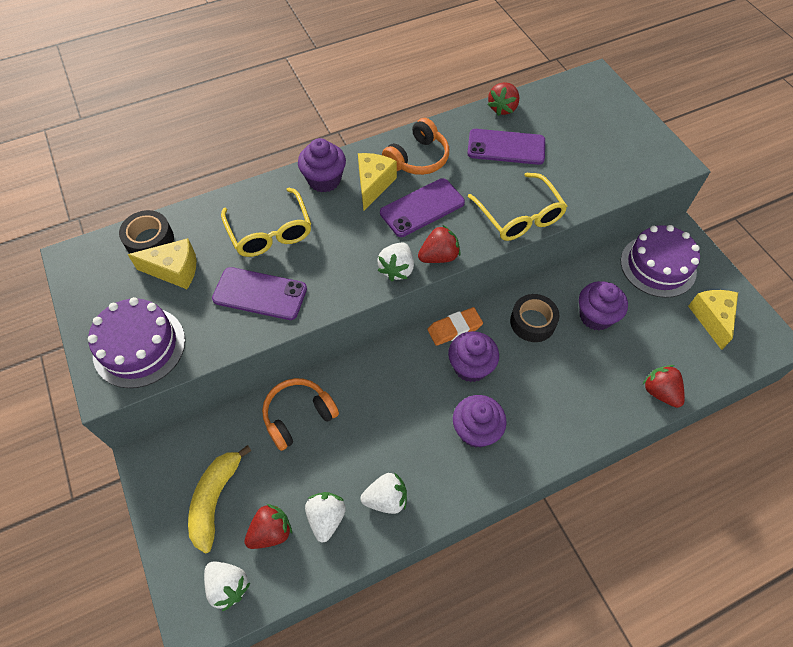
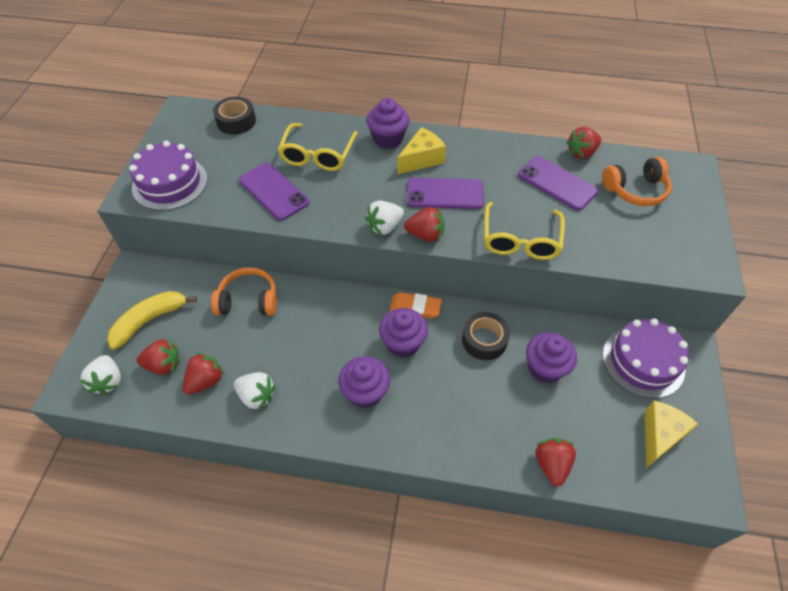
camera: 35 degrees right, 5 degrees down
(174, 270) = (234, 148): yellow cheese -> none
(326, 518) = (206, 381): white strawberry -> red strawberry
(418, 158) = (474, 157): orange headphones -> orange headphones (635, 190)

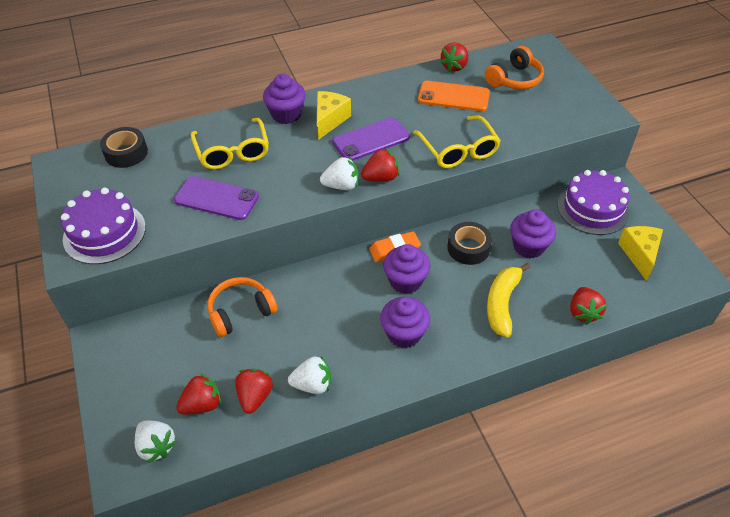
camera: 30 degrees left, 5 degrees down
(149, 320) = (155, 375): yellow banana -> yellow banana (502, 304)
(384, 227) = (341, 186): white strawberry -> white strawberry turned 120 degrees counterclockwise
(551, 464) = (583, 312): red strawberry -> red strawberry turned 150 degrees counterclockwise
(557, 183) = (453, 97): purple phone -> orange phone

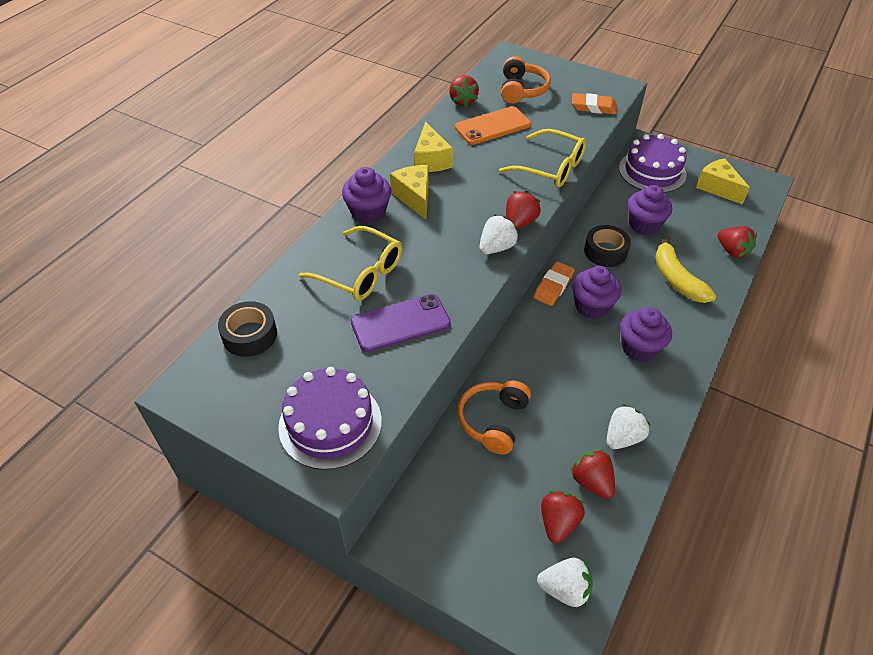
camera: 40 degrees left, 0 degrees up
(371, 140) = (471, 195): purple phone -> none
(374, 99) = (431, 160): none -> yellow cheese
(559, 121) = (593, 107): none -> orange eraser

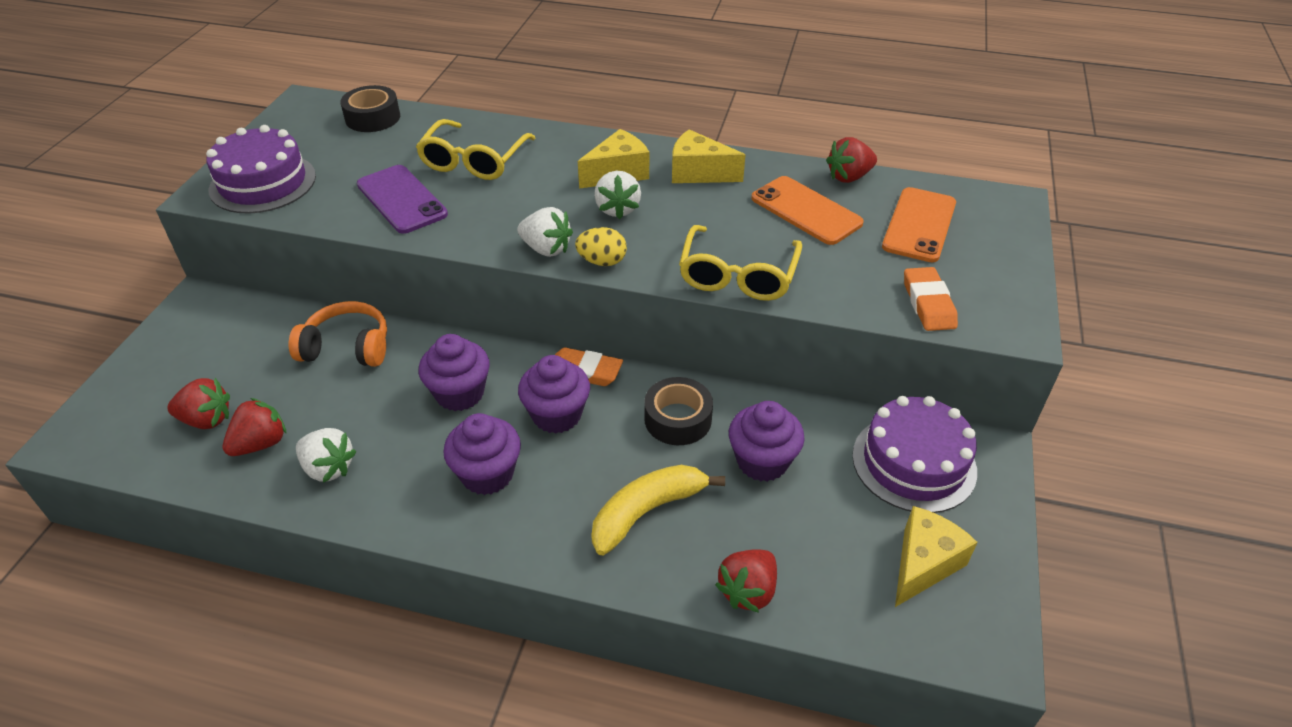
camera: 75 degrees right, 5 degrees down
(368, 212) = (576, 147): purple cupcake -> purple cupcake (459, 393)
(431, 160) = (698, 173): yellow cheese -> yellow cheese turned 45 degrees clockwise
(519, 223) = (602, 261): red strawberry -> yellow egg
(522, 90) = (919, 225): orange headphones -> orange phone
(564, 589) = (123, 434): white strawberry -> white strawberry (617, 209)

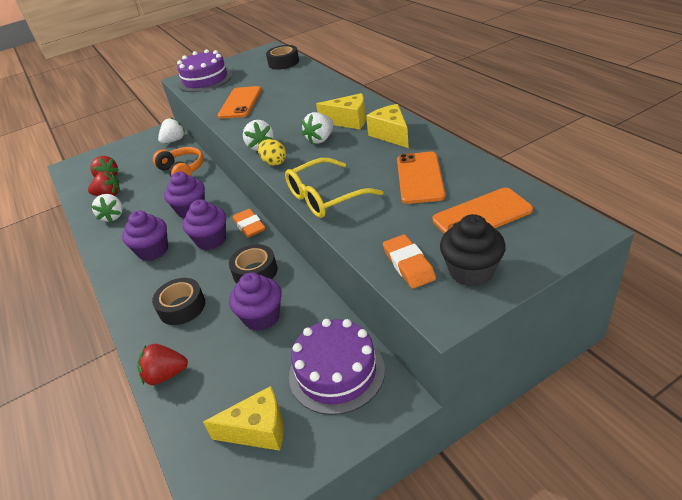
camera: 50 degrees right, 5 degrees down
(250, 310) = (174, 141): none -> white strawberry
(402, 199) = (240, 103): purple phone -> orange phone
(473, 161) = (293, 94): yellow glasses -> none
(647, 512) = (182, 307): yellow banana -> black tape
(849, 177) = (480, 168): red strawberry -> none
(928, 303) = (408, 264): orange eraser -> orange eraser turned 60 degrees counterclockwise
(986, 282) = (471, 271): none -> black cupcake

